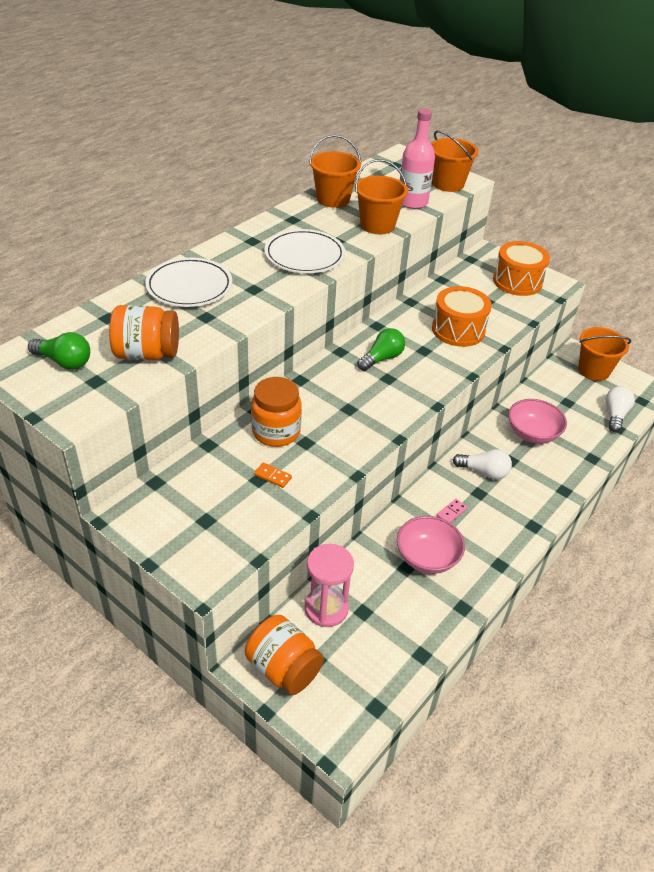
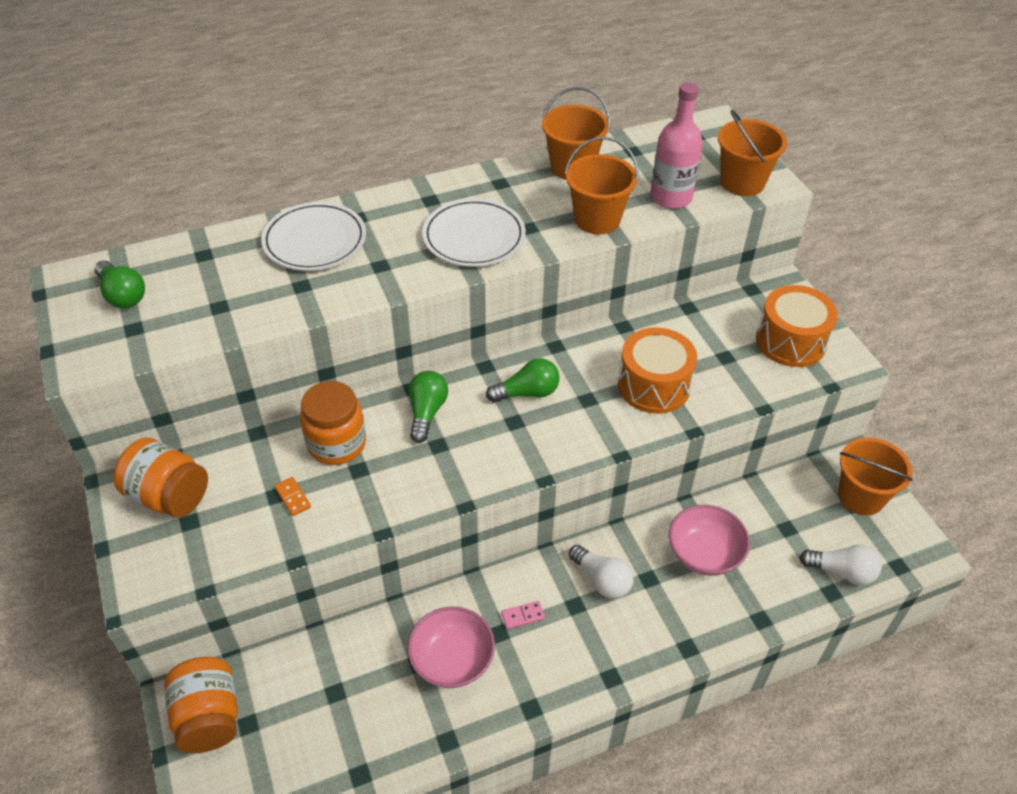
camera: 30 degrees right, 5 degrees up
(147, 354) = (206, 313): orange jar -> orange jar (169, 496)
(324, 391) = (426, 412): none -> green light bulb
(326, 608) = (299, 670): pink hourglass -> none
(615, 415) = (842, 572): white light bulb -> white light bulb turned 60 degrees clockwise

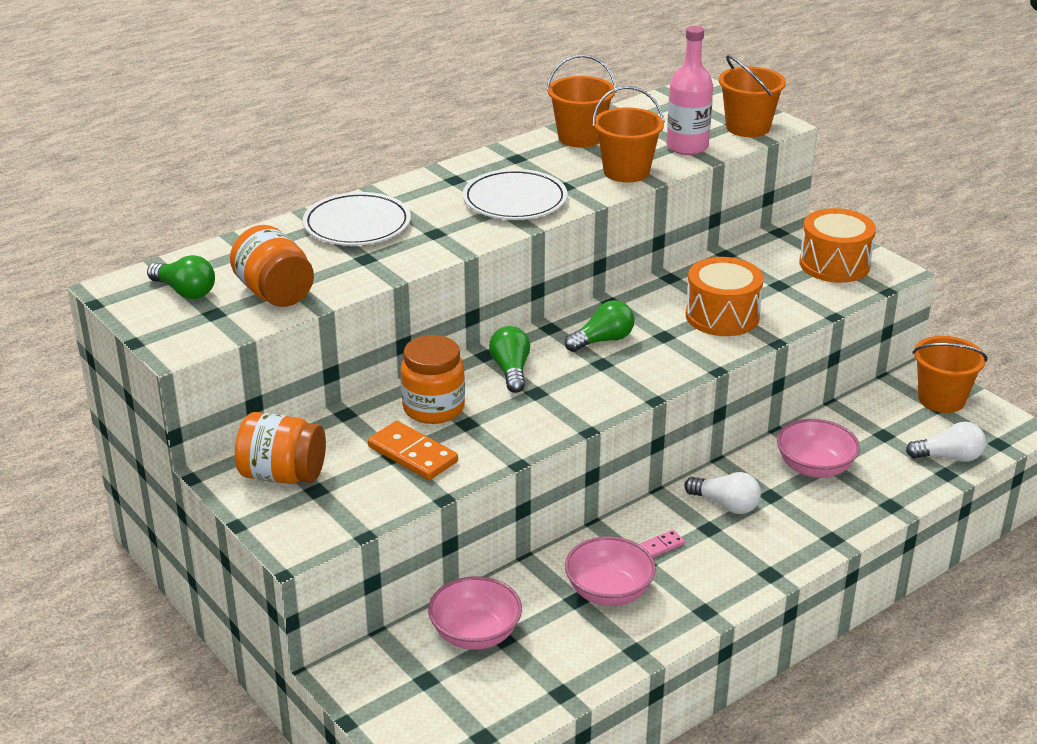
camera: 15 degrees left, 15 degrees down
(209, 717) = (382, 682): orange jar -> orange jar (275, 293)
(293, 497) = (412, 454): orange domino -> orange domino, size x1.99
(313, 680) = (475, 634): none -> pink bowl

